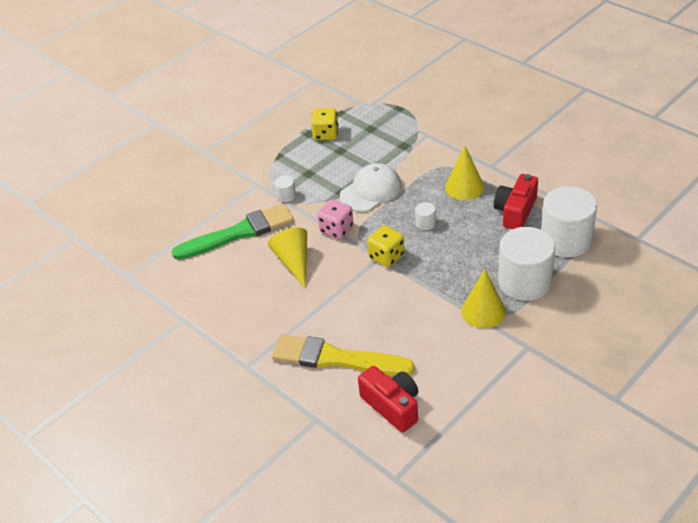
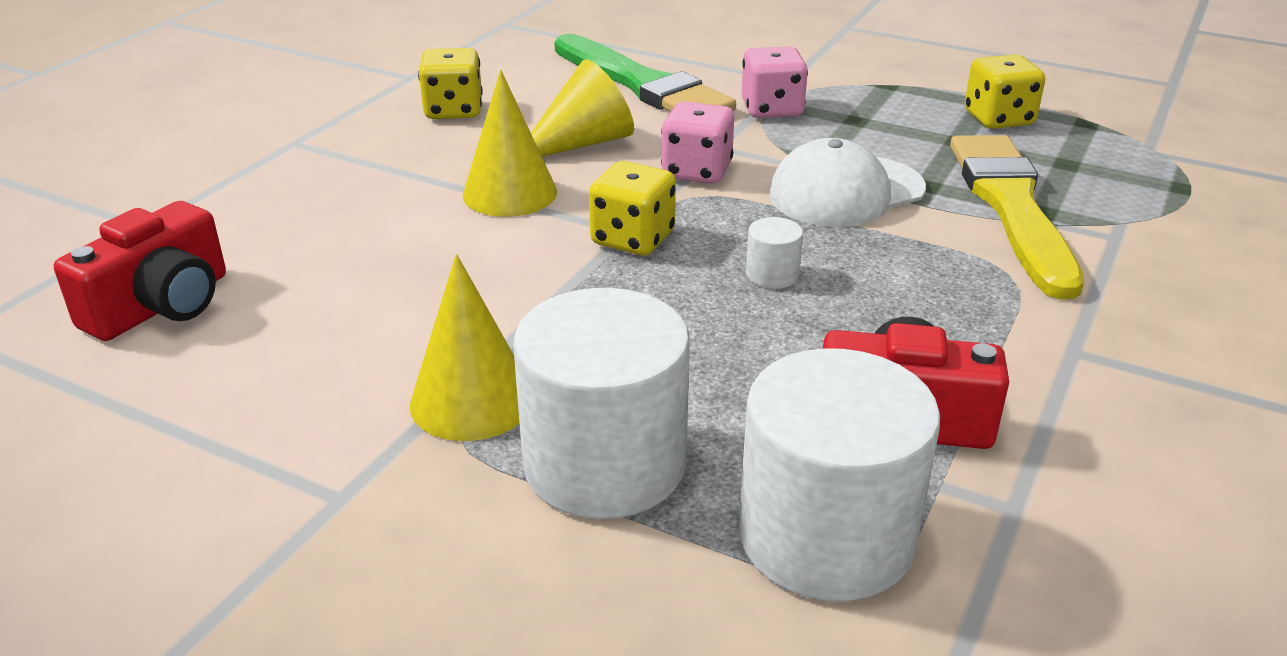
camera: 70 degrees right, 10 degrees down
(236, 304) = (453, 110): none -> yellow dice
(286, 196) = (772, 109): white cylinder -> pink dice
(336, 358) = (309, 223): yellow brush -> yellow brush (1012, 207)
(371, 191) = (846, 192): white cap -> white cap turned 120 degrees clockwise
(464, 187) = (949, 316): yellow cone -> yellow cone (510, 193)

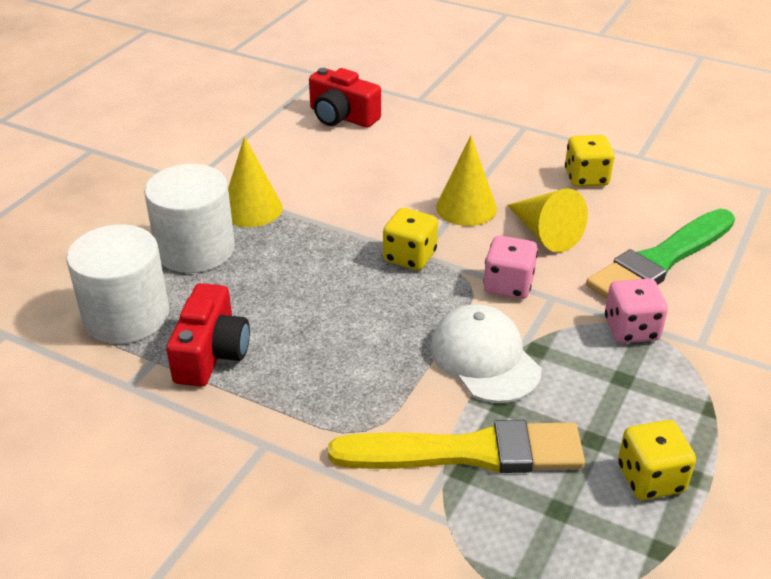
camera: 90 degrees right, 5 degrees up
(772, 275) = (365, 313): white cylinder -> none

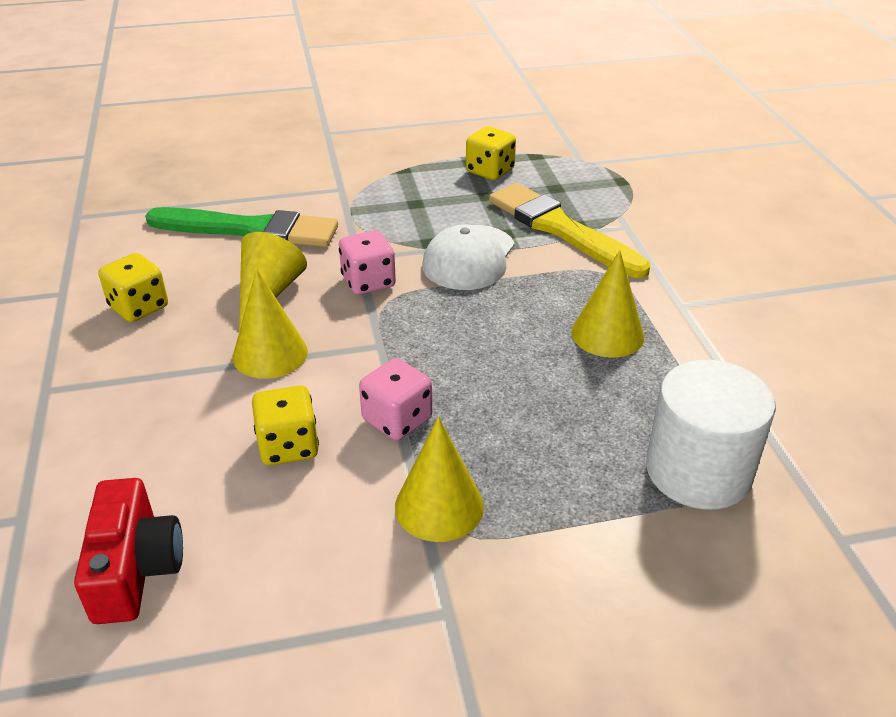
camera: 130 degrees left, 0 degrees up
(195, 249) = (556, 498): white cylinder -> none
(211, 353) = (654, 384): red camera -> none
(289, 370) = (607, 334): none -> yellow cone
(410, 257) = (391, 348): yellow dice -> yellow dice (288, 446)
(631, 329) = (357, 215): pink dice -> pink dice (397, 420)

